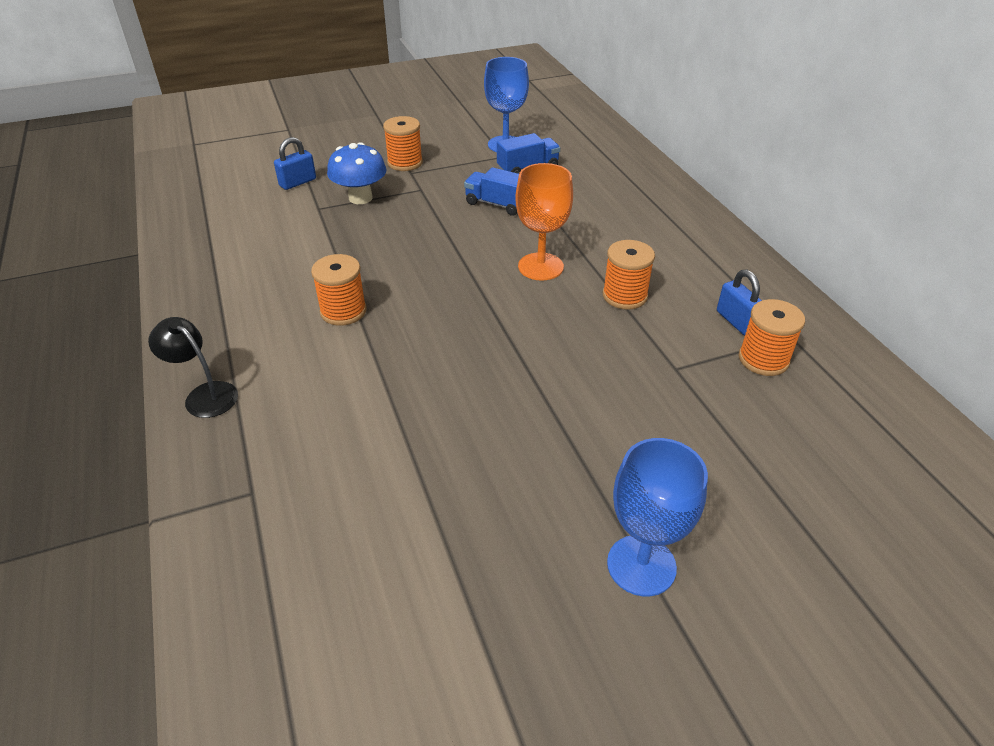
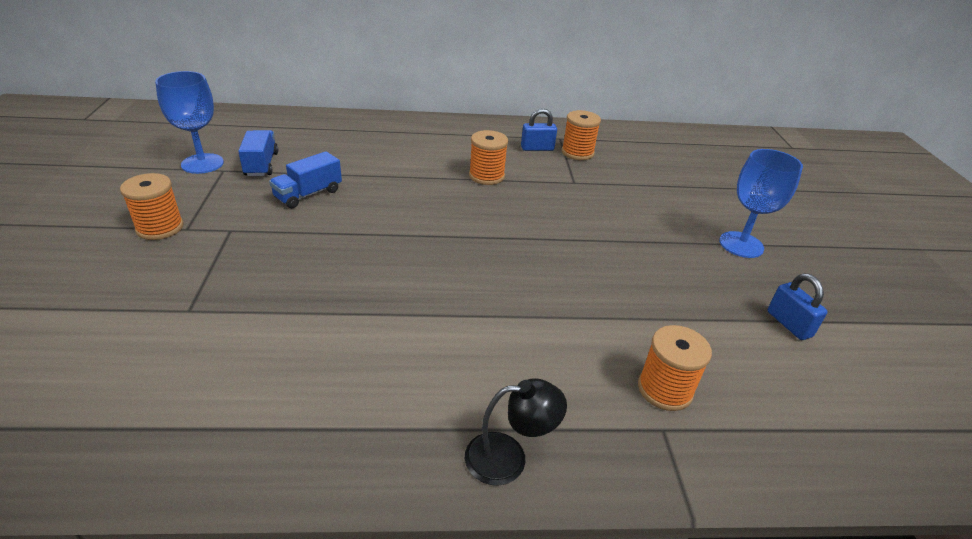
camera: 75 degrees left, 5 degrees down
(204, 395) = (508, 457): black lamp -> black lamp turned 150 degrees counterclockwise
(297, 182) = (101, 318): blue padlock -> blue padlock (789, 324)
(343, 311) = (417, 324): orange spool -> orange spool (664, 389)
(360, 198) = (202, 273): blue mushroom -> none
(540, 266) = (424, 199): orange goblet -> none

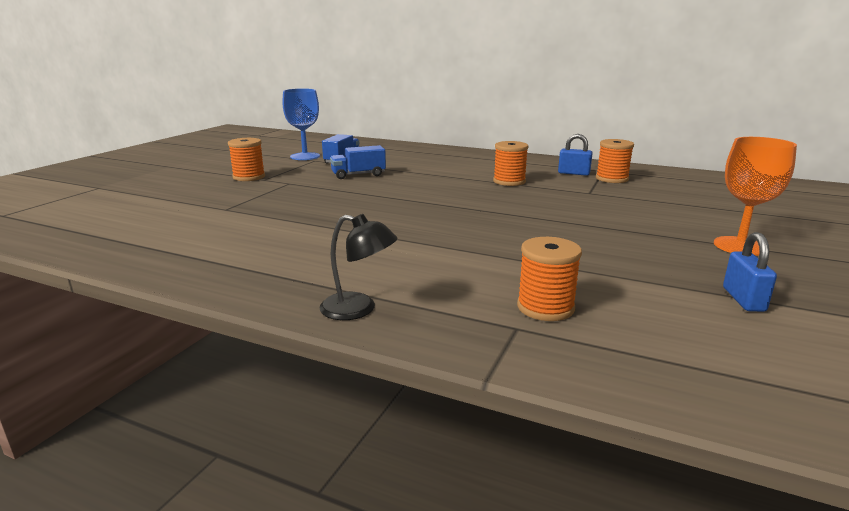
camera: 30 degrees right, 15 degrees down
(741, 245) = (739, 246): blue goblet -> orange goblet

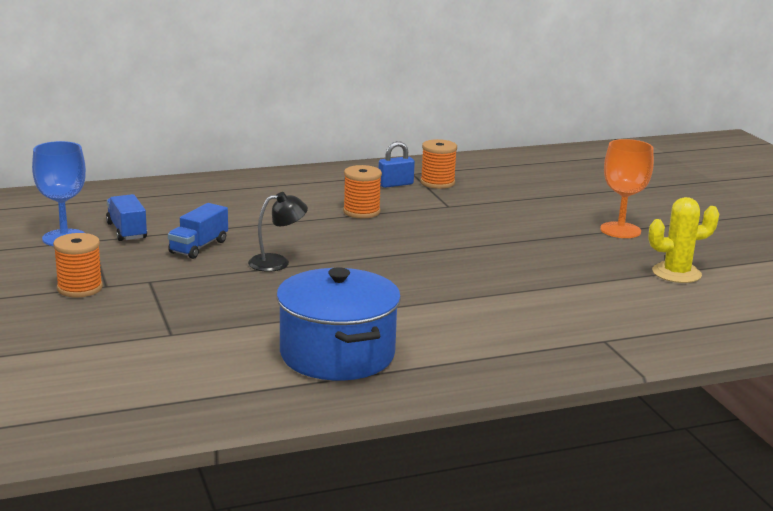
camera: 45 degrees left, 0 degrees up
(275, 251) = (337, 354): none -> blue pot
(358, 309) = (500, 369): black lamp -> black lamp (277, 262)
(545, 307) = (596, 321): orange spool -> none
(743, 299) = (676, 273): blue padlock -> yellow cactus

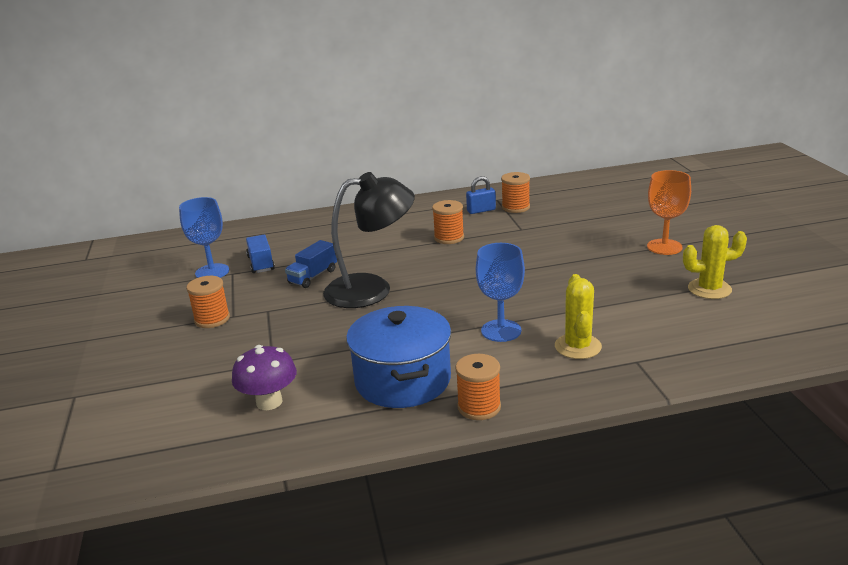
camera: 10 degrees right, 5 degrees up
(178, 373) = (269, 402): none -> purple mushroom
(277, 262) = (372, 289): black lamp -> black lamp, size x2.04
(433, 381) = (479, 407): none -> orange spool
(444, 308) = (501, 331): none -> blue goblet
(536, 325) = (578, 346): none -> yellow cactus

